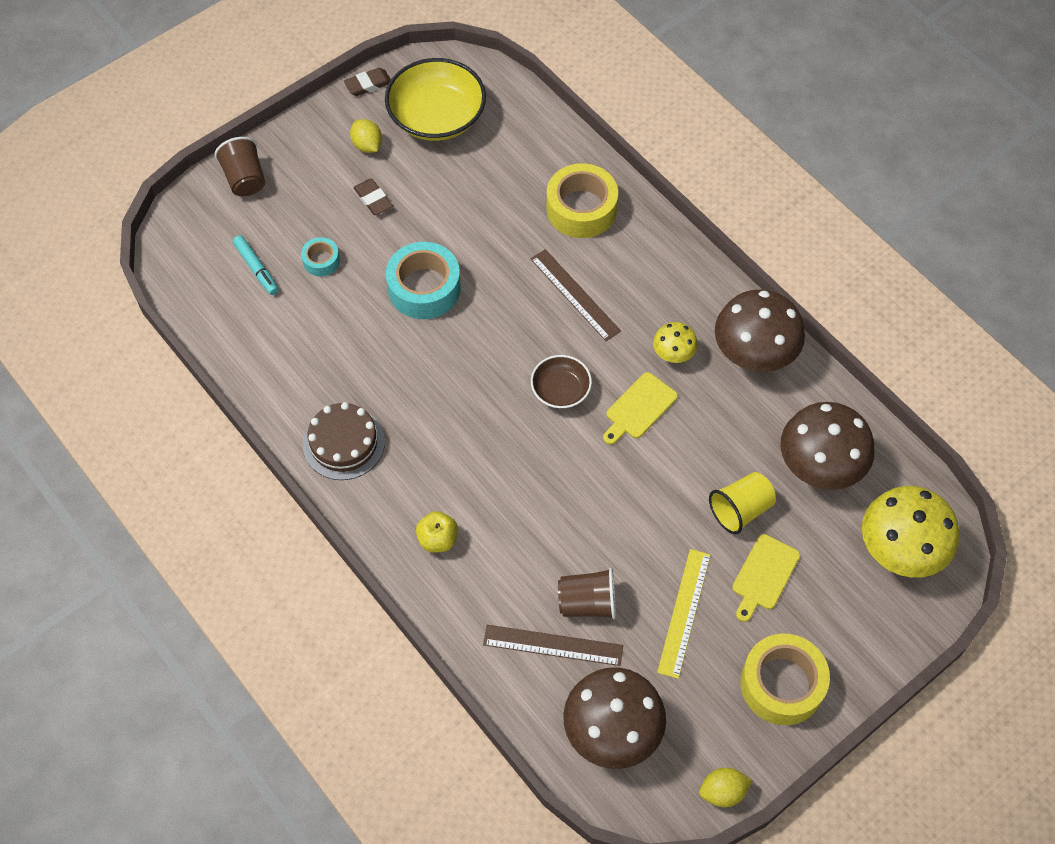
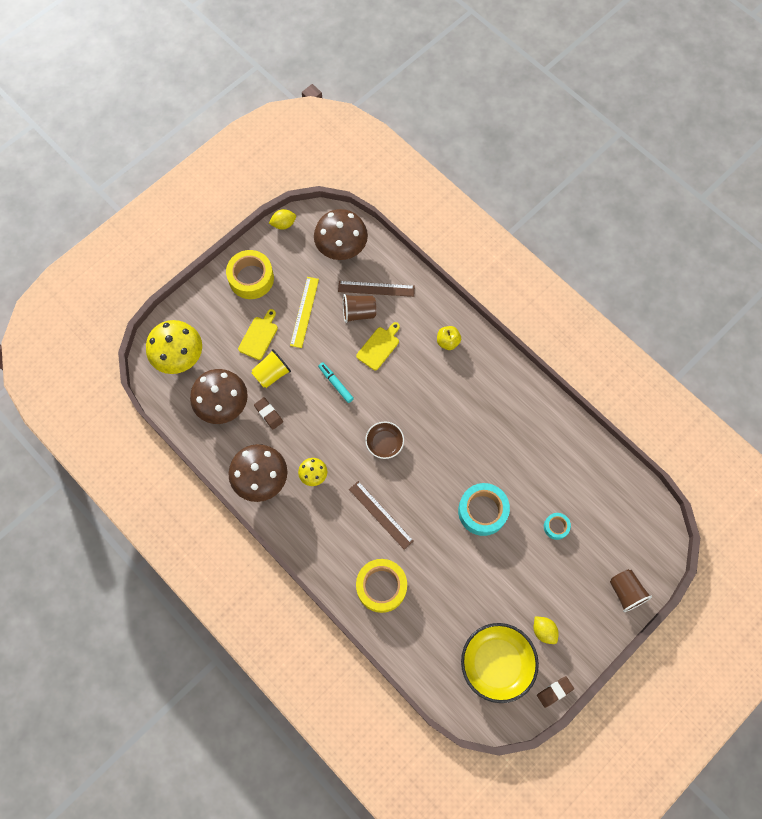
camera: 175 degrees right, 10 degrees up
(256, 269) = (598, 517): turquoise marker -> turquoise marker (336, 384)
(344, 443) = (514, 396): brown cake -> none
(373, 199) = (530, 582): brown eraser -> brown eraser (268, 414)
(639, 408) = (334, 435): yellow cutting board -> yellow cutting board (379, 347)

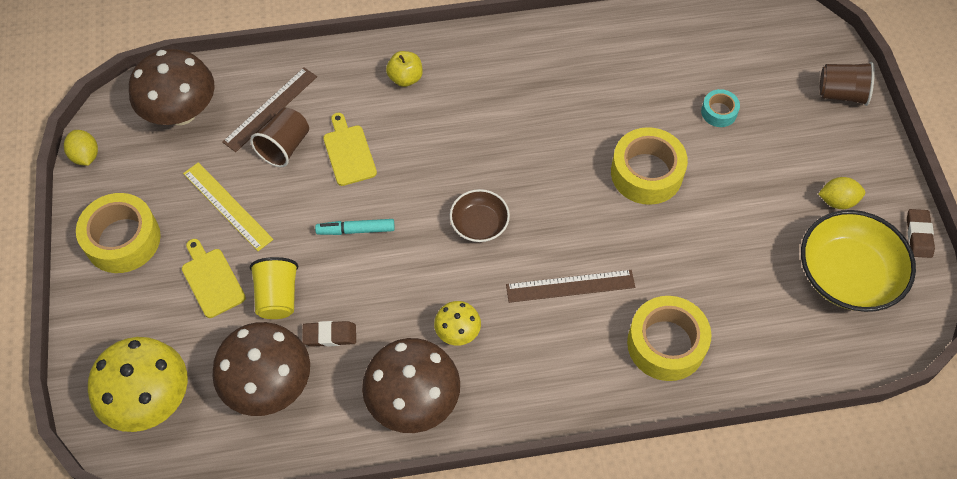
camera: 55 degrees left, 10 degrees down
(283, 224) = (85, 156): yellow lemon -> yellow lemon turned 45 degrees counterclockwise
(482, 511) = (646, 173): turquoise tape -> yellow tape

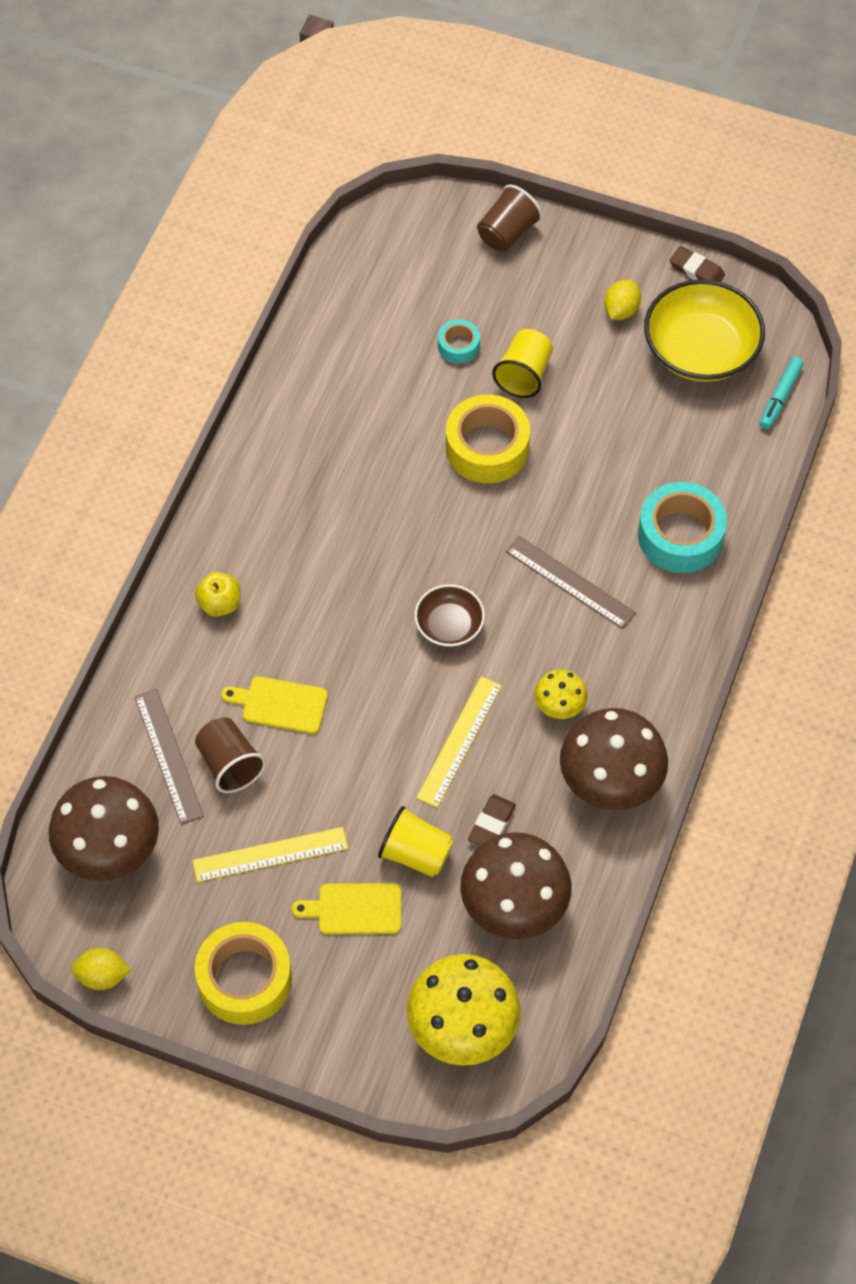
camera: 60 degrees left, 0 degrees up
(356, 230) = (382, 743): turquoise marker -> turquoise marker (780, 397)
(386, 279) = (459, 741): none -> yellow ruler
(570, 286) = (570, 582): brown ruler -> brown ruler turned 75 degrees counterclockwise
(666, 344) = (680, 536): yellow tape -> turquoise tape
(727, 165) = (524, 375): none -> yellow cup

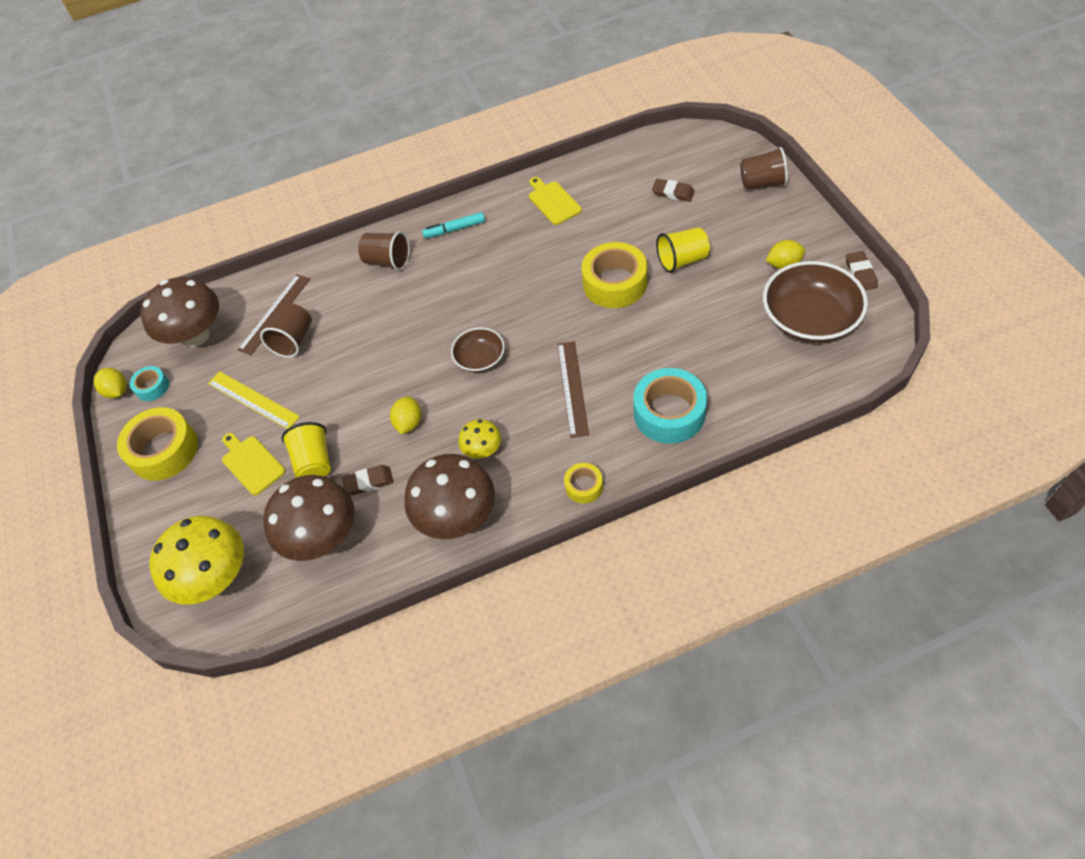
camera: 55 degrees right, 5 degrees down
(220, 604) = (387, 261): yellow apple -> brown cup
(280, 704) = (351, 331): yellow cutting board -> yellow cutting board (553, 201)
(431, 306) = (673, 192): none -> brown eraser
(458, 346) = (663, 222): turquoise tape -> turquoise tape (152, 387)
(459, 741) = (408, 423): yellow ruler -> yellow lemon
(684, 661) = (584, 486): none -> yellow tape
(700, 350) = (809, 319): yellow bowl -> brown bowl
(780, 397) = (832, 381): turquoise marker -> turquoise marker (454, 229)

